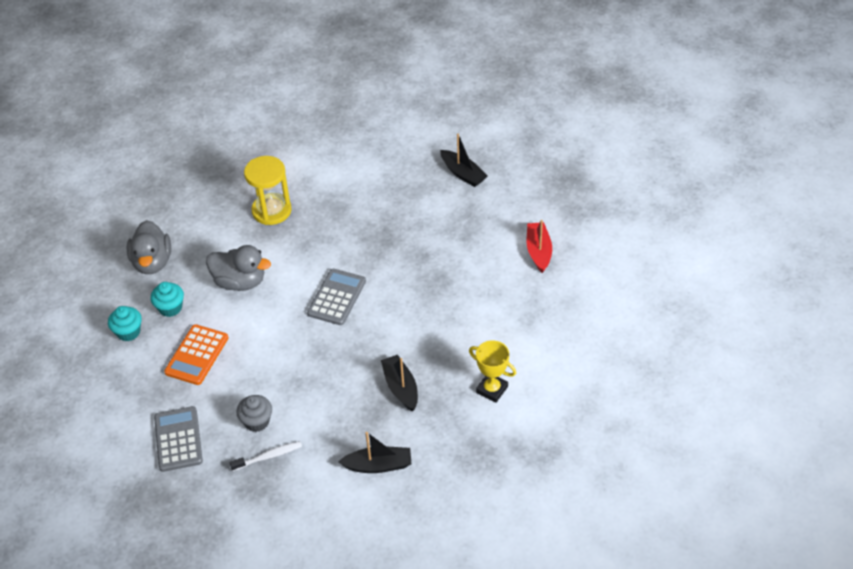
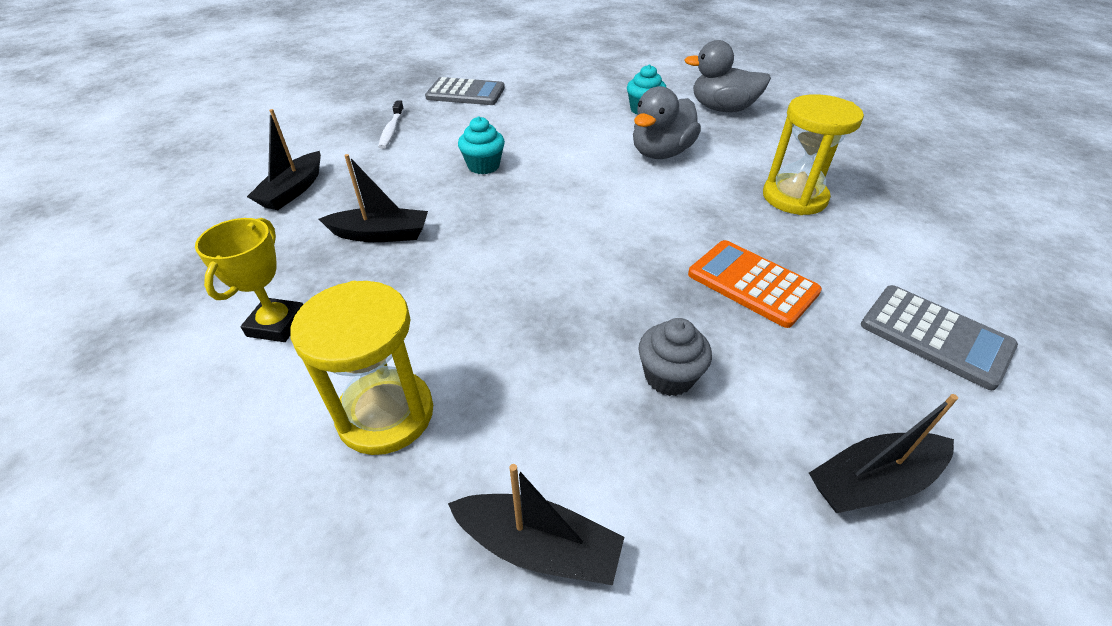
camera: 110 degrees right, 5 degrees down
(128, 332) = (623, 87): turquoise cupcake -> turquoise cupcake (483, 166)
(197, 355) = (564, 114): orange calculator -> orange calculator (752, 283)
(257, 421) = (442, 131): grey cupcake -> grey cupcake (669, 376)
(337, 297) = (586, 217): grey calculator -> grey calculator (935, 336)
(492, 389) = (277, 324): yellow trophy -> yellow trophy turned 45 degrees counterclockwise
(515, 318) = (386, 414): none -> yellow hourglass
(538, 251) = (538, 546): red boat -> black boat

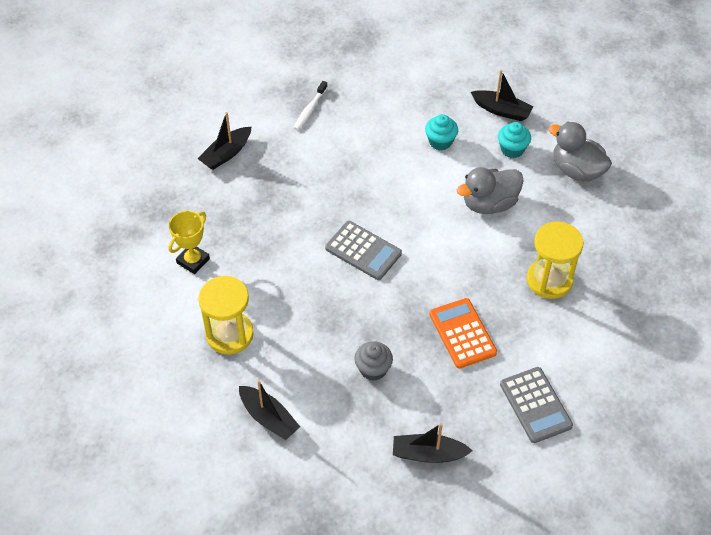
camera: 25 degrees right, 10 degrees up
(381, 234) = (267, 214): black boat -> black boat (502, 110)
(465, 93) = (383, 79): grey calculator -> grey calculator (363, 251)
(483, 166) = (356, 172): turquoise cupcake -> turquoise cupcake (440, 141)

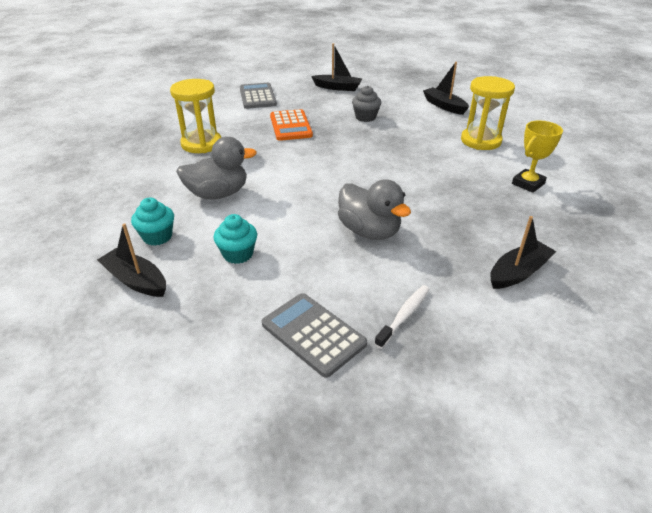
camera: 170 degrees left, 15 degrees down
(363, 251) = (358, 175): grey calculator -> grey calculator (313, 334)
(576, 170) = (104, 210): grey duck -> grey duck (369, 231)

